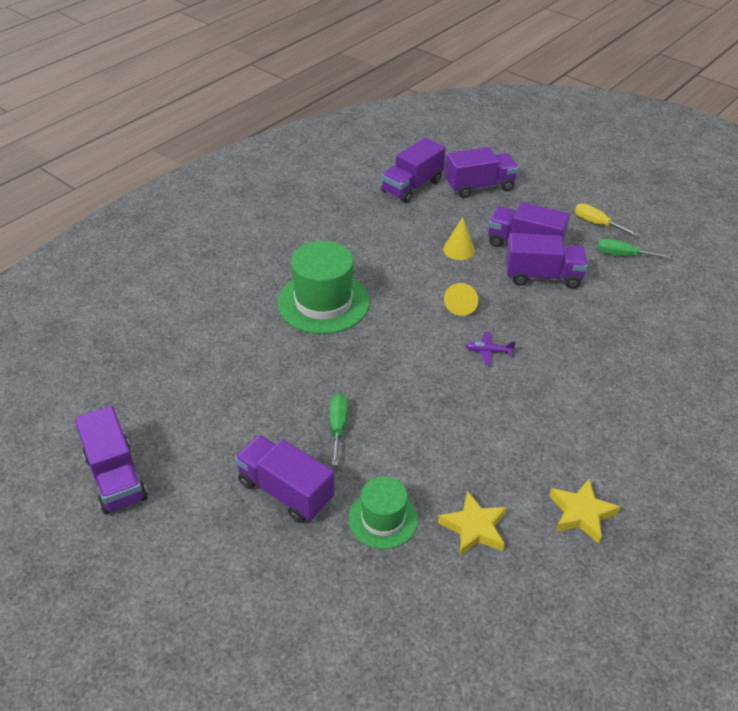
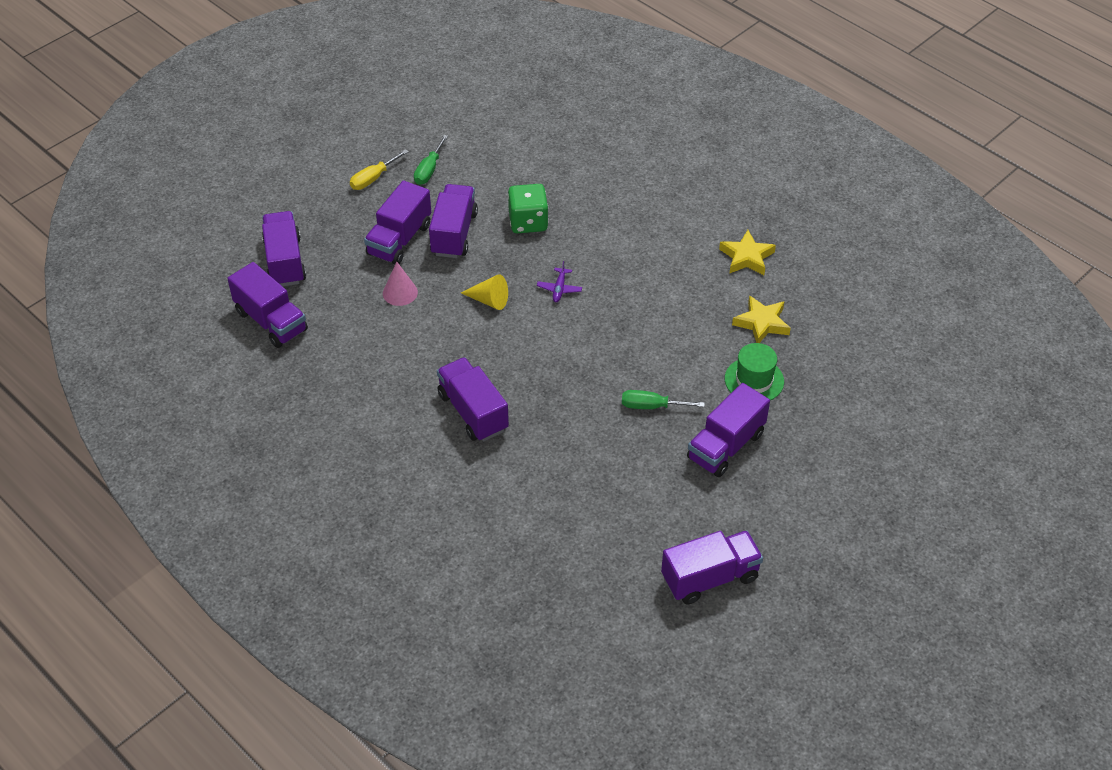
camera: 85 degrees left, 5 degrees up
(323, 302) = (473, 412): green hat -> purple truck
(459, 250) = (400, 292): yellow cone -> pink cone
(575, 325) = (528, 222): none -> green dice

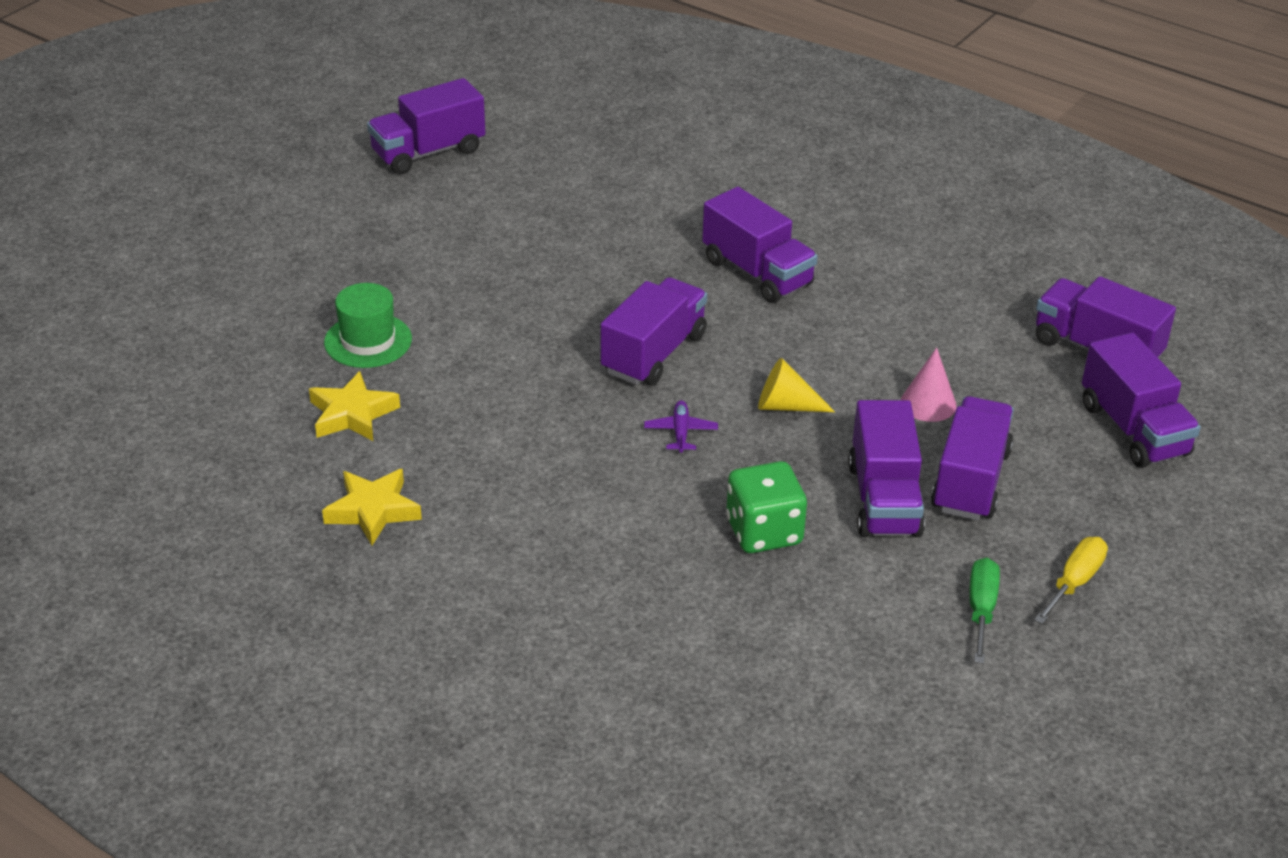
camera: 170 degrees right, 10 degrees down
(651, 406) = (514, 299): green screwdriver -> none
(726, 446) = (409, 266): purple truck -> purple truck (654, 354)

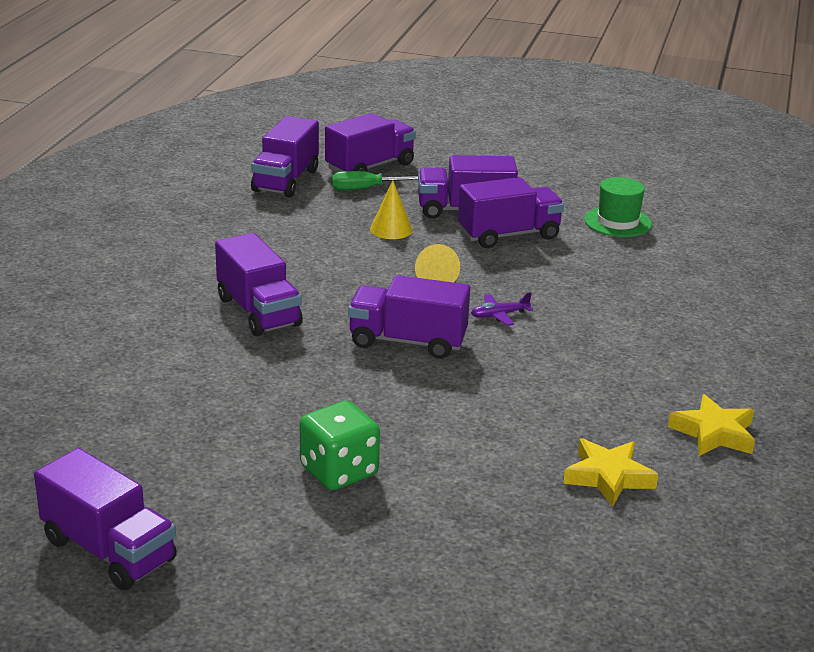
camera: 110 degrees left, 10 degrees down
(368, 341) = (496, 497): green hat -> green hat (617, 222)
(757, 273) = (258, 312): purple truck -> purple truck turned 120 degrees clockwise
(764, 532) = (579, 270): green dice -> green dice (339, 471)
(928, 403) = (391, 229): pink cone -> yellow cone
(981, 609) = (583, 199): green screwdriver -> green screwdriver (364, 189)
(1074, 582) = (533, 177): yellow screwdriver -> none

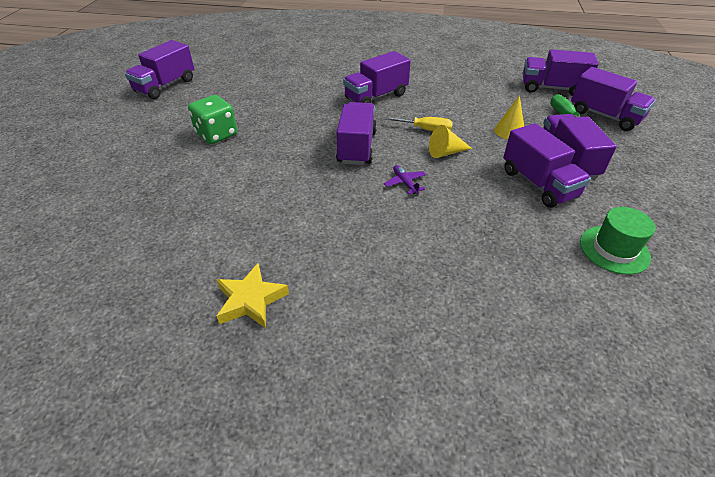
camera: 85 degrees right, 15 degrees up
(373, 284) = (426, 130): none -> yellow screwdriver
(608, 477) = (198, 237): yellow star -> none

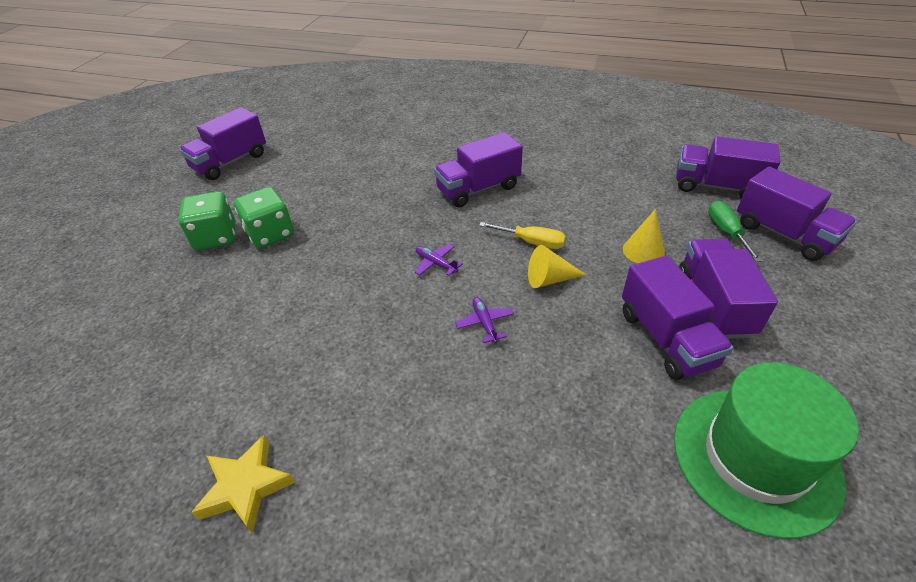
camera: 10 degrees right, 0 degrees up
(171, 139) = (216, 237): none -> green dice
(357, 147) = (436, 263): purple truck -> purple plane
(614, 249) = (755, 458): green hat -> green hat, size x1.68

